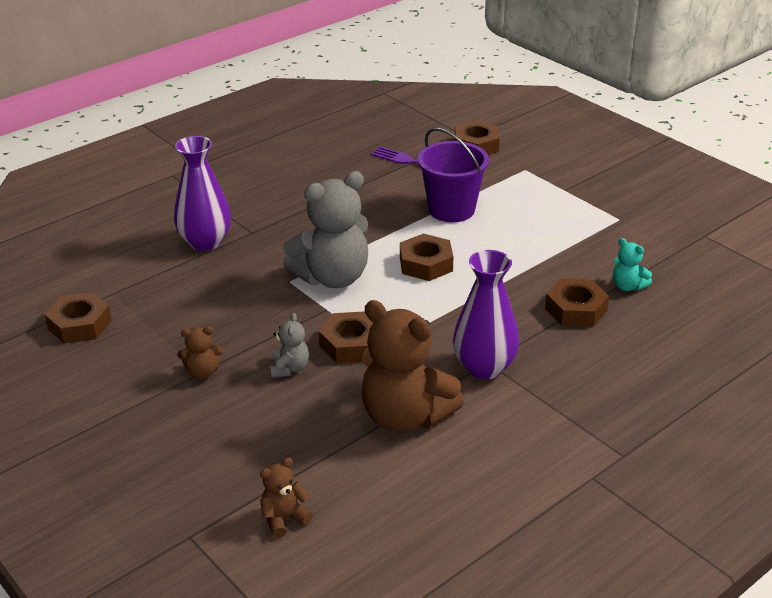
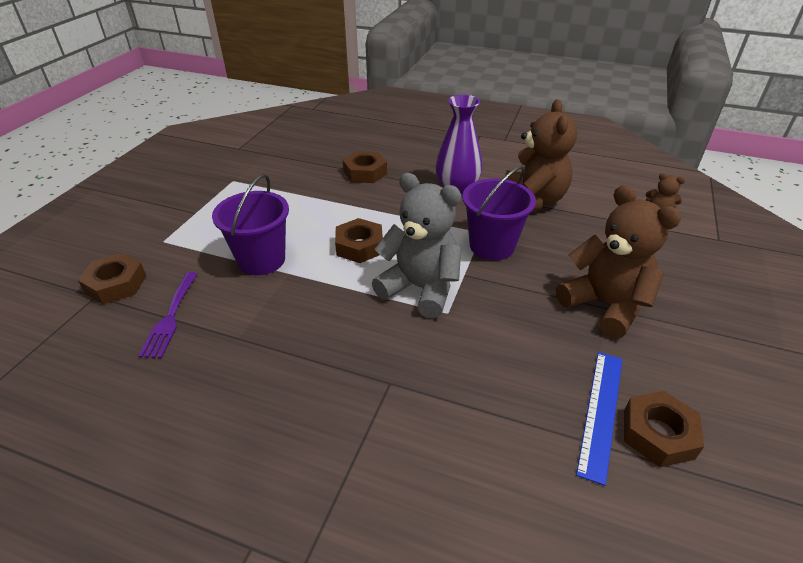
camera: 120 degrees left, 5 degrees up
(123, 309) = (600, 412): none -> blue ruler
(202, 372) = (605, 305): brown teddy bear -> brown teddy bear, size x2.21
(205, 242) = (438, 413): purple vase -> none
(289, 368) = (548, 263): grey teddy bear -> none
(351, 344) = (492, 246): brown nut -> purple bucket
(628, 286) = (322, 161): turquoise teddy bear -> none

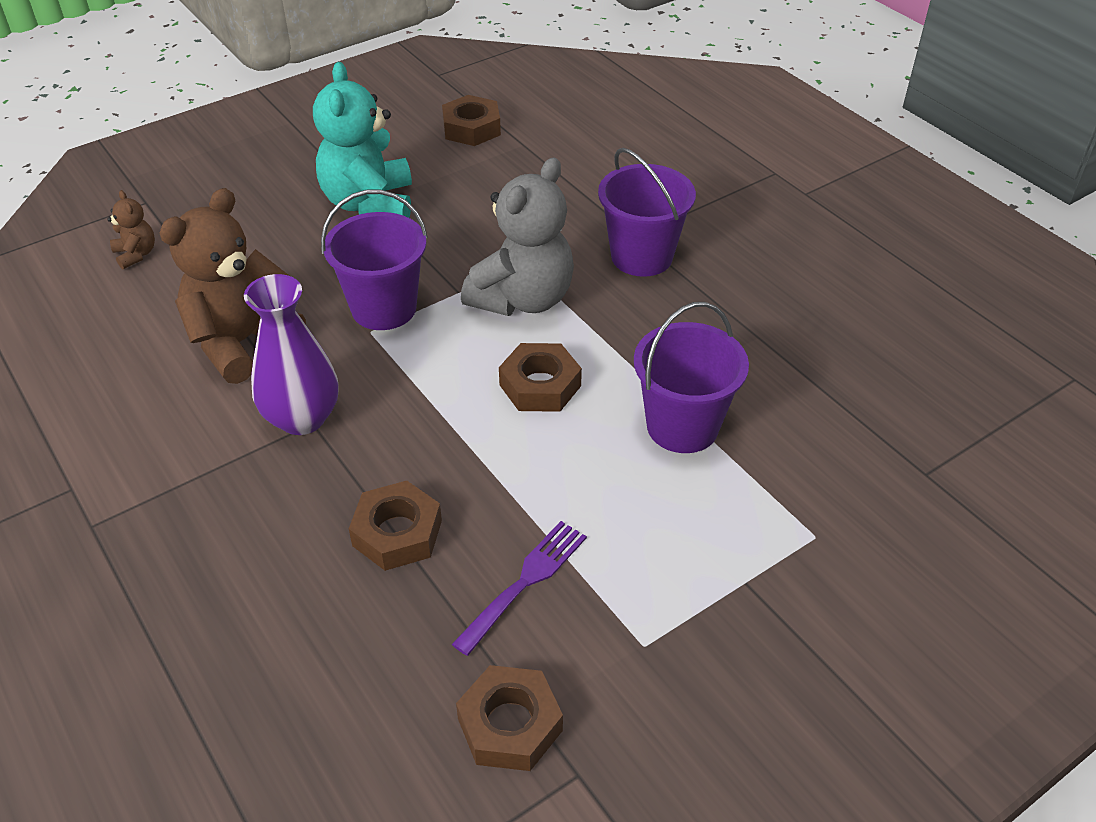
camera: 145 degrees left, 5 degrees up
(116, 284) = (896, 480): brown nut -> brown nut (510, 724)
(171, 317) = (828, 395): purple fork -> purple fork (524, 582)
(368, 363) = (641, 256): none -> purple bucket
(420, 288) = (523, 299): grey teddy bear -> grey teddy bear turned 120 degrees counterclockwise
(600, 412) = (492, 152): blue ruler -> none
(605, 305) = (369, 204): brown teddy bear -> turquoise teddy bear

